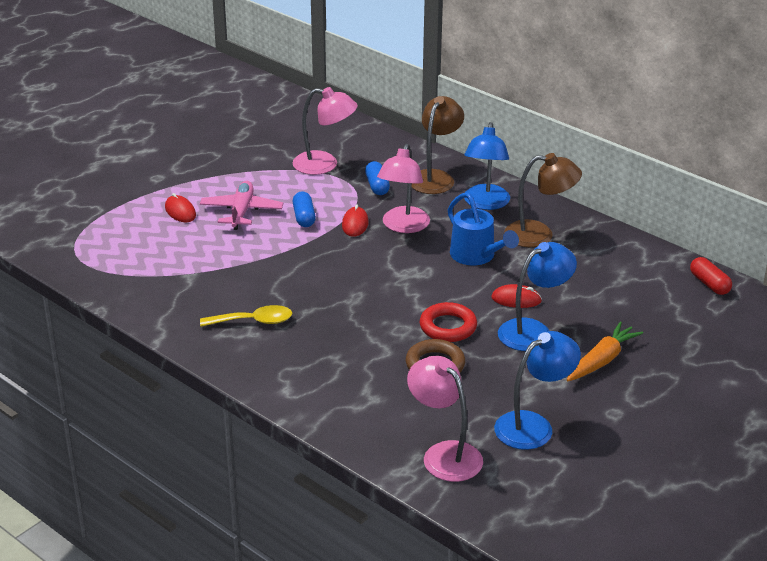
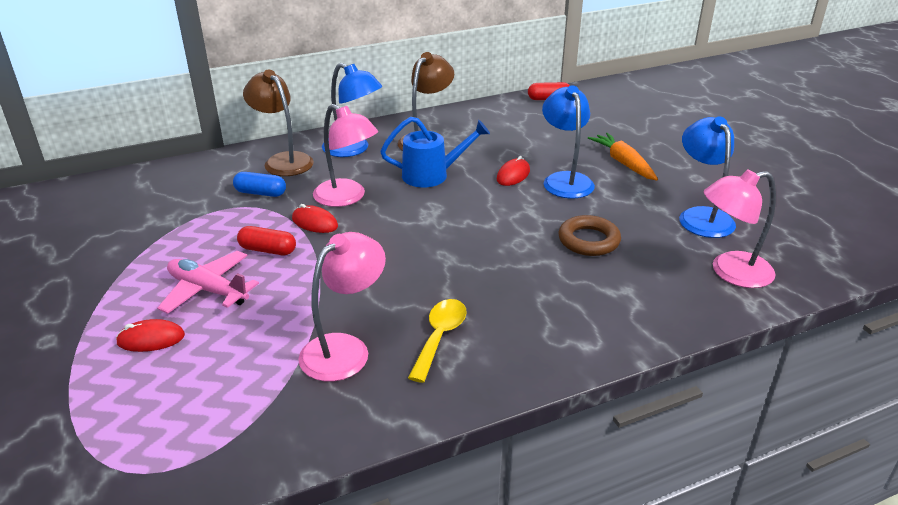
camera: 65 degrees left, 0 degrees up
(304, 217) = (268, 250): blue capsule -> red capsule
(324, 165) = (183, 212): pink lamp -> pink lamp (345, 349)
(448, 327) = (532, 218): red ring -> none

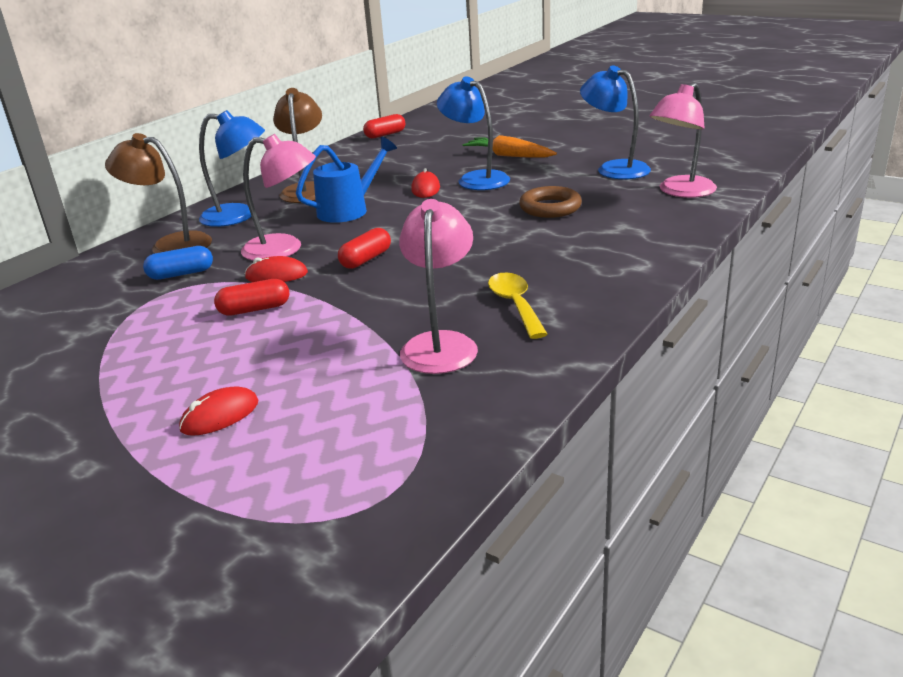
camera: 30 degrees left, 5 degrees down
(208, 290) = (231, 358): pink plane -> none
(388, 234) = (366, 259): none -> red capsule

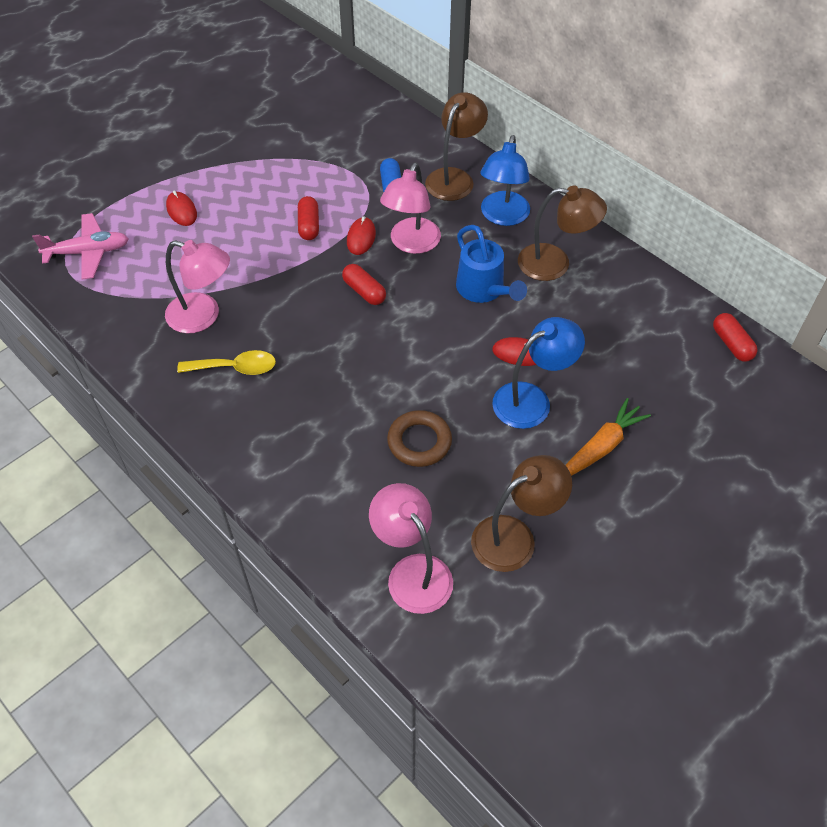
camera: 100 degrees right, 25 degrees up
(332, 488) = (88, 252): none -> pink plane
(614, 168) = (515, 537): blue lamp -> brown lamp

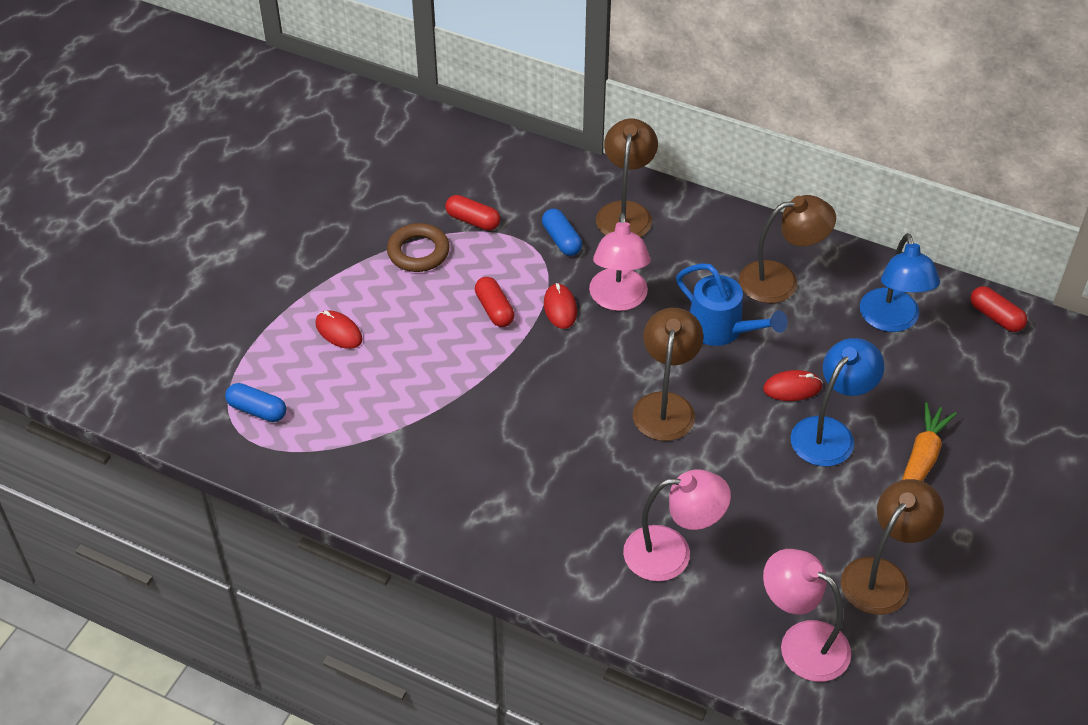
camera: 20 degrees left, 5 degrees down
(88, 252) = (257, 410): pink plane -> blue capsule
(203, 316) = (434, 445): pink lamp -> pink lamp (672, 553)
(235, 368) = (503, 491): yellow spoon -> none
(364, 291) = (596, 367): red capsule -> red capsule (473, 220)
(404, 337) = (665, 405): none -> brown lamp
(419, 442) = (739, 510): brown ring -> brown ring (418, 252)
(502, 216) = (700, 242): blue lamp -> blue lamp (892, 320)

